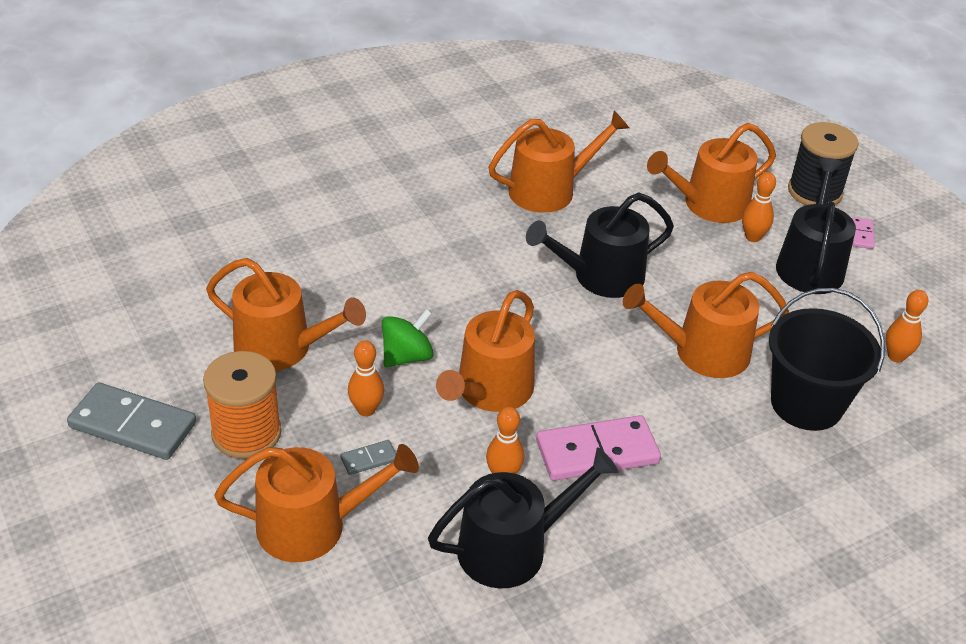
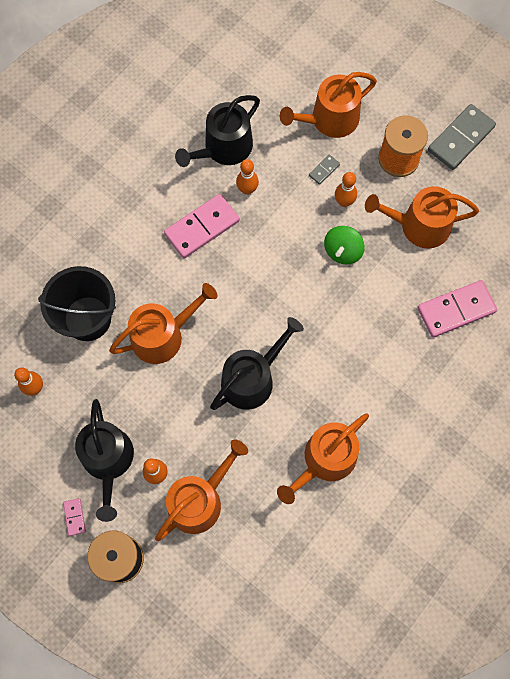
camera: 160 degrees right, 30 degrees up
(133, 425) = (461, 139): grey domino -> grey domino turned 45 degrees counterclockwise
(304, 255) = (456, 310): none -> pink domino
(490, 391) = (281, 246): orange watering can -> none

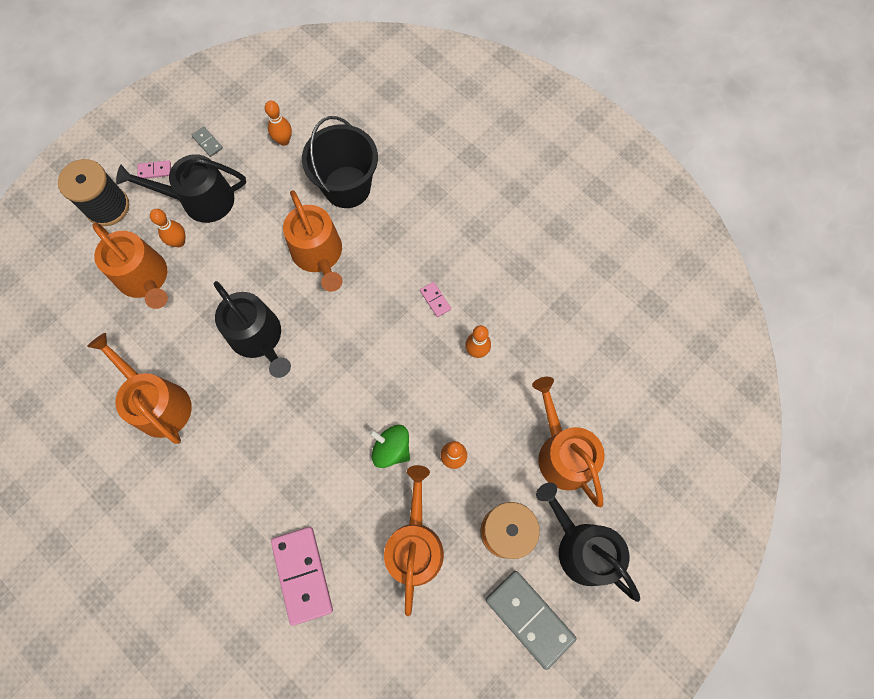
camera: 95 degrees right, 0 degrees up
(202, 227) = (435, 300): pink domino -> pink domino, size x0.45
(224, 148) = (530, 329): black watering can -> black watering can (581, 547)
(324, 170) = (495, 439): grey domino -> grey domino (207, 142)

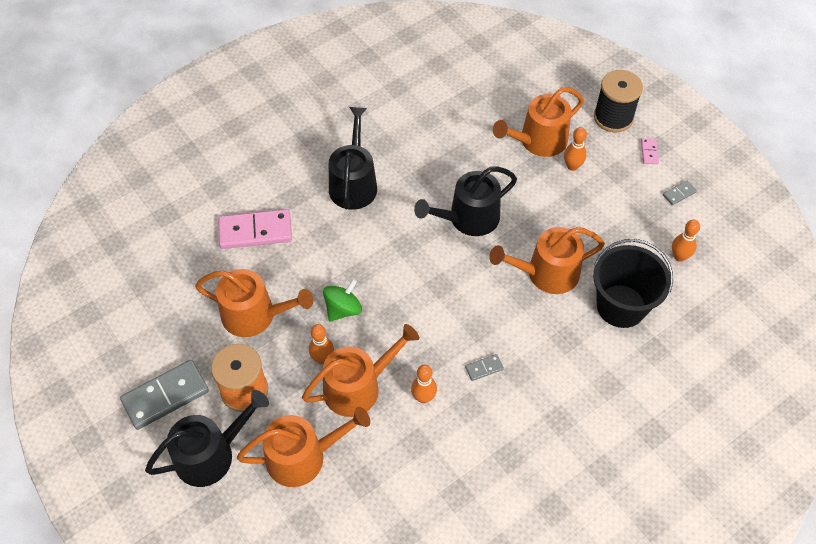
camera: 100 degrees right, 15 degrees down
(158, 403) = (422, 145): orange watering can -> orange watering can (358, 387)
(201, 200) = (614, 185): black watering can -> black watering can (353, 183)
(435, 300) = (484, 368): pink domino -> grey domino

